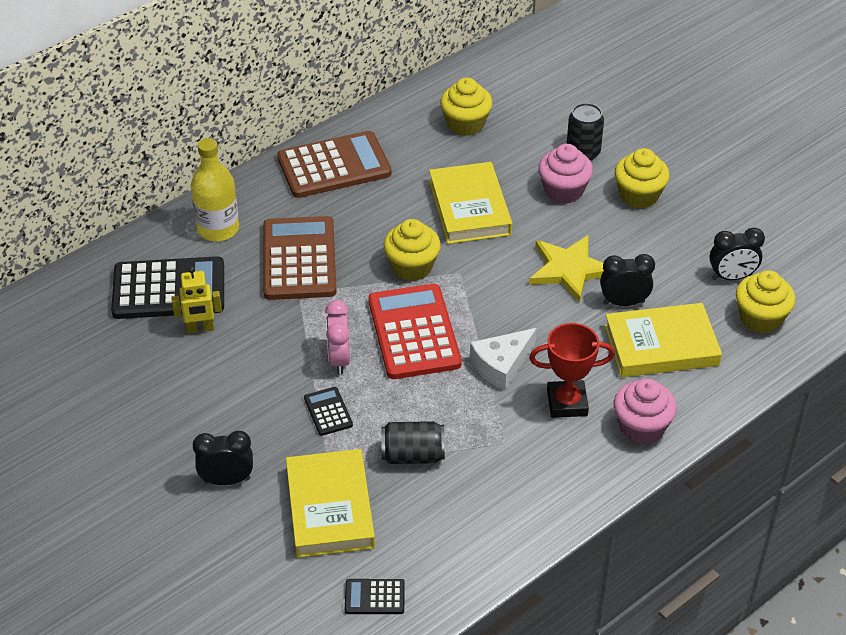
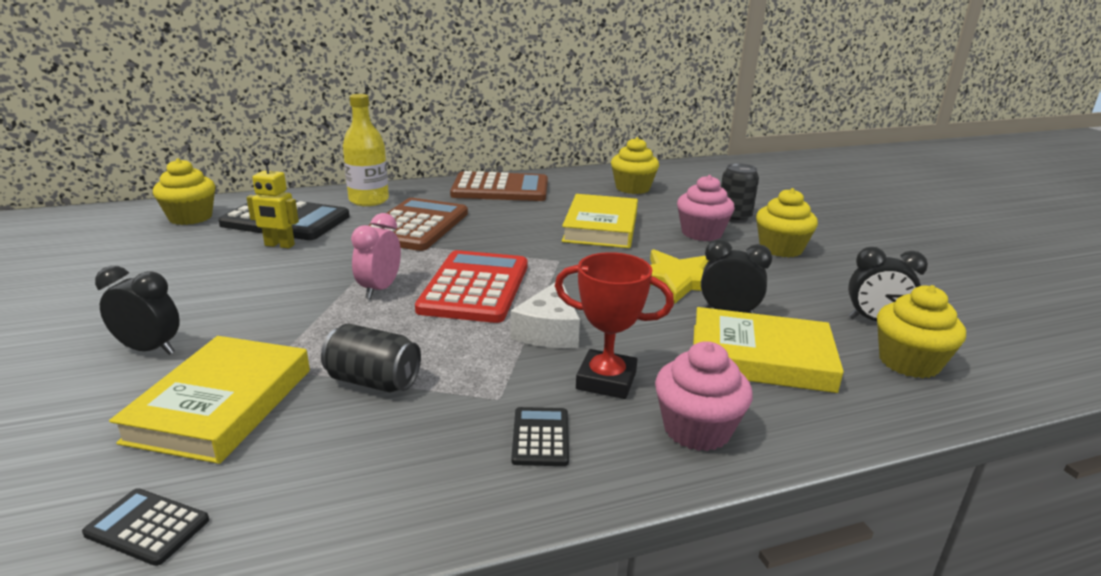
camera: 20 degrees right, 20 degrees down
(328, 412) = (323, 323): black calculator -> black calculator (540, 437)
(412, 266) = (514, 248): yellow cupcake -> yellow cupcake (190, 217)
(501, 365) = (549, 331): white cheese -> white cheese turned 60 degrees counterclockwise

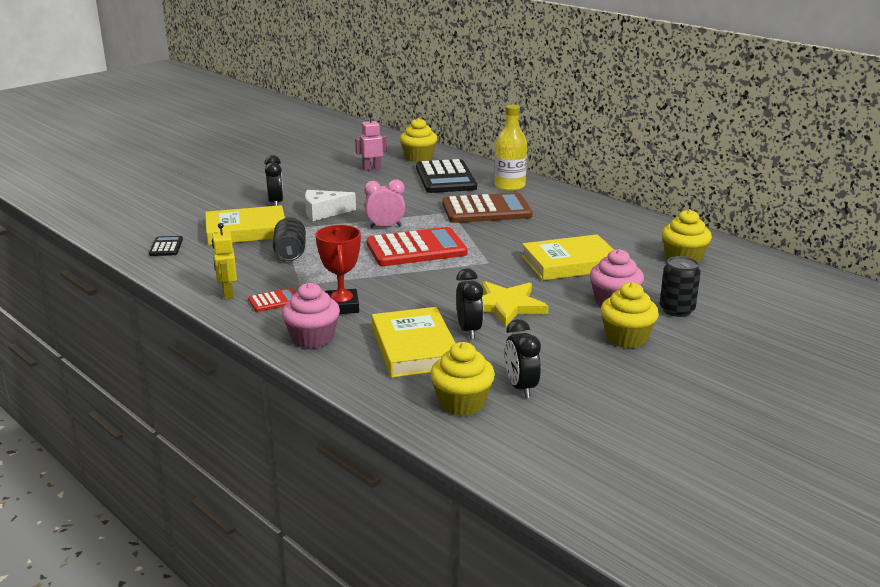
camera: 65 degrees right, 0 degrees up
(166, 250) = (372, 169): none -> pink robot
(279, 245) = (410, 188): yellow robot -> yellow robot (228, 294)
(500, 189) = (597, 215): brown calculator -> none
(540, 437) = (274, 301): black calculator -> red calculator
(549, 331) = (383, 280): white cheese -> white cheese (323, 212)

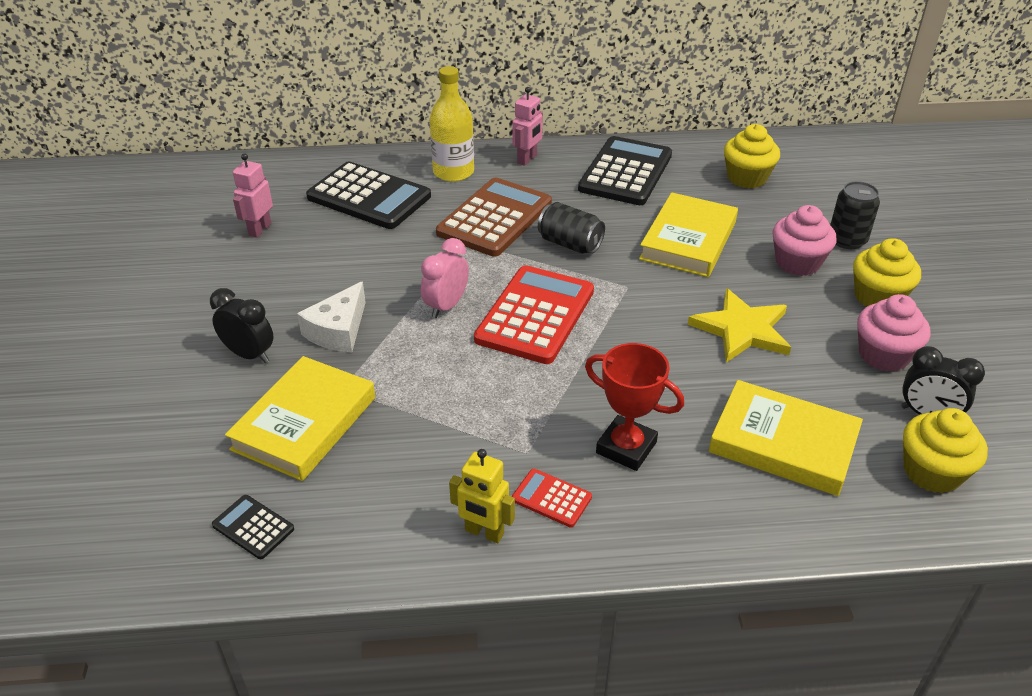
camera: 50 degrees left, 15 degrees up
(274, 301) = (551, 498): red calculator -> red calculator turned 75 degrees counterclockwise
(290, 253) = (425, 417): black can -> black can (570, 244)
(312, 338) = (688, 513): pink cupcake -> pink cupcake (883, 355)
(418, 158) = (281, 183): yellow cupcake -> none
(469, 330) = (776, 384): black clock -> none
(563, 197) = (527, 159): none -> pink robot
(608, 224) = (626, 172): none -> black calculator

